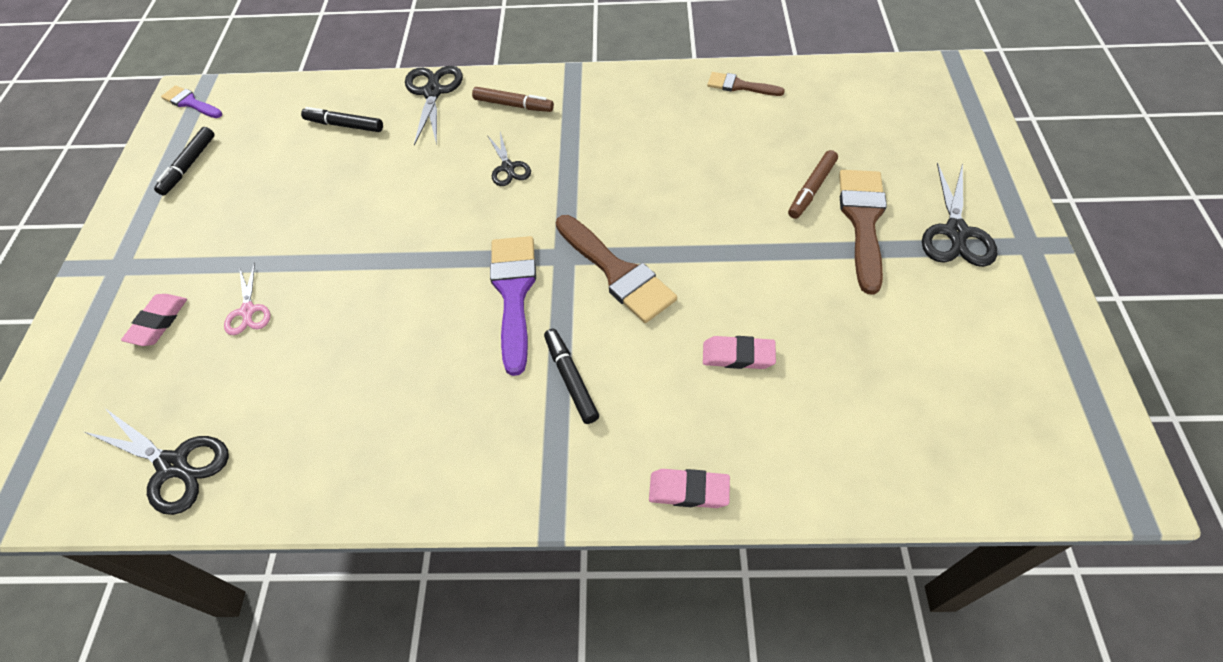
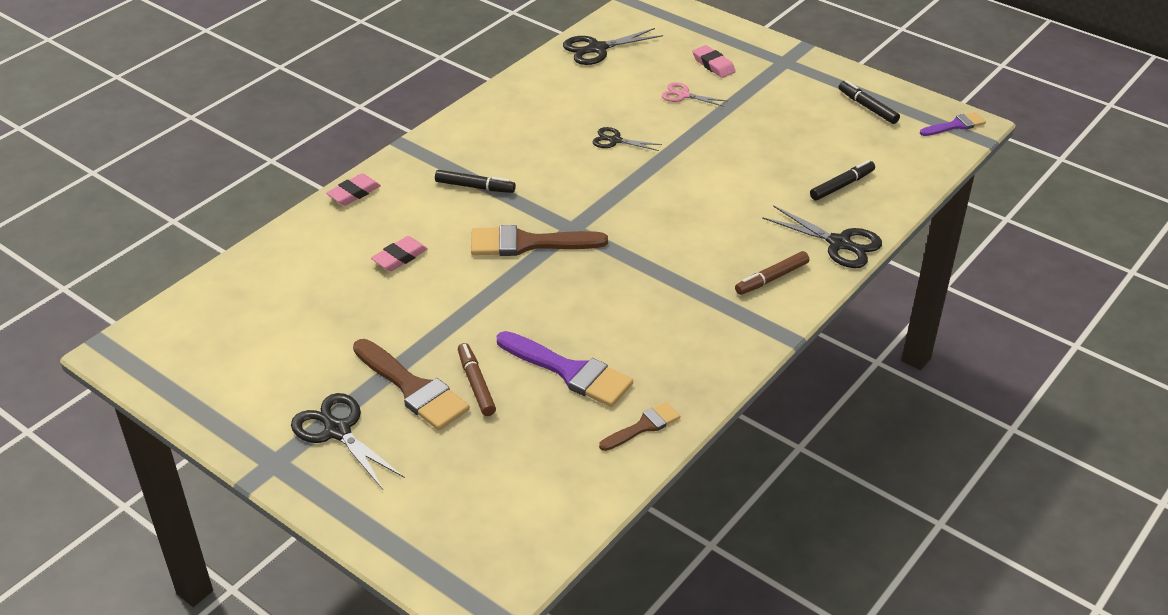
camera: 125 degrees right, 15 degrees down
(508, 167) = (694, 243): black scissors -> black scissors (615, 140)
(514, 294) = (567, 194): purple brush -> purple brush (569, 371)

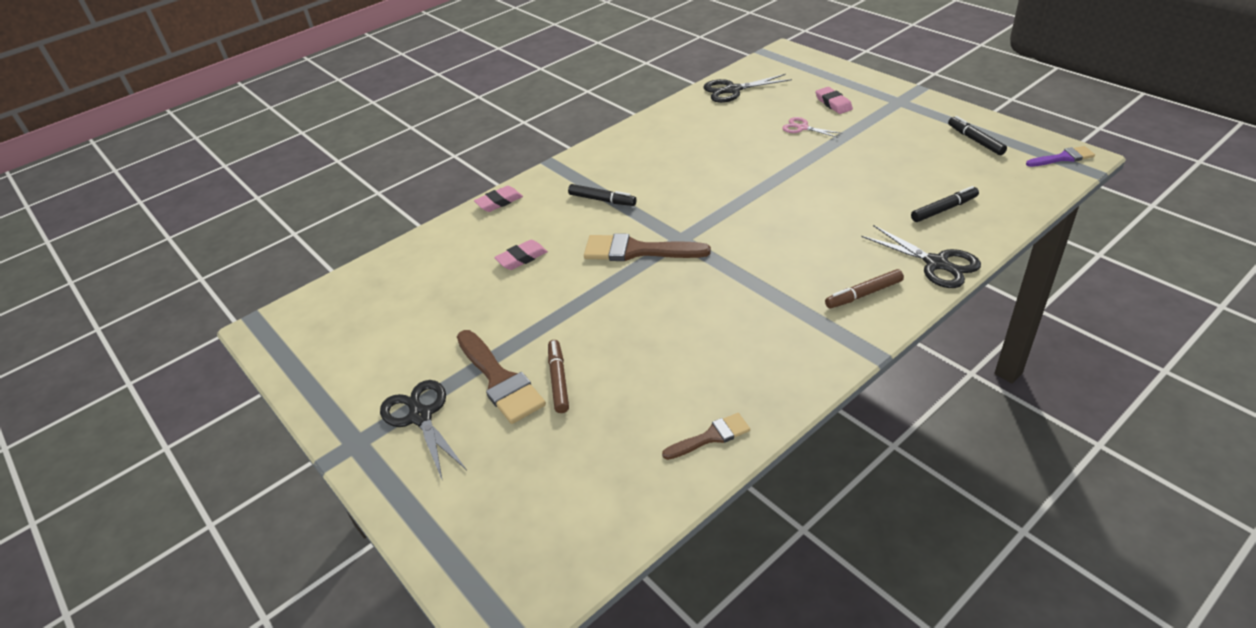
camera: 15 degrees right, 0 degrees up
(569, 371) = (649, 374): purple brush -> none
(615, 140) = (734, 164): black scissors -> none

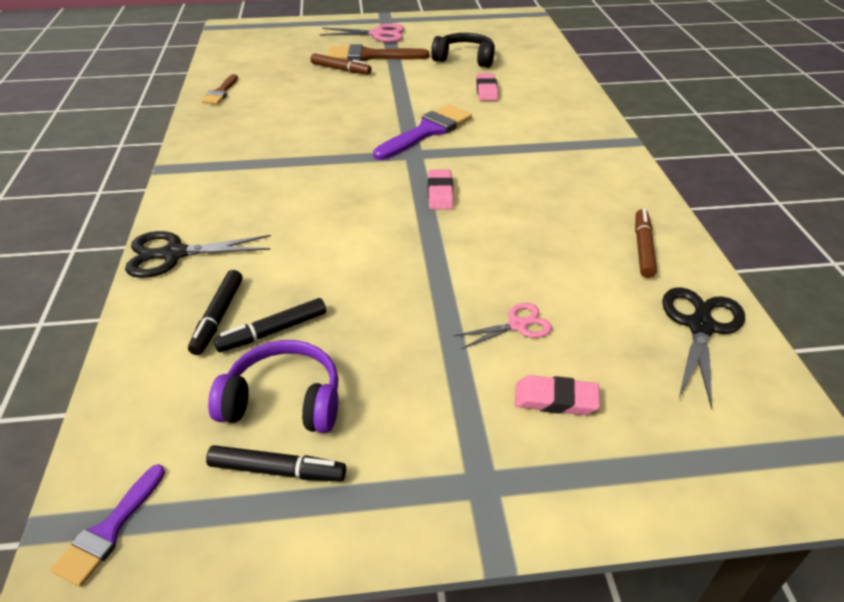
camera: 120 degrees right, 0 degrees up
(421, 416) = (377, 34): black scissors -> pink scissors
(451, 306) = (465, 59): none -> black headphones
(499, 202) = (584, 102): pink eraser -> pink eraser (440, 193)
(602, 200) = (526, 142): black marker -> black marker (273, 331)
(637, 251) = (426, 132): brown brush -> purple brush
(864, 294) = (214, 197): brown marker -> brown marker (643, 248)
(947, 158) = (284, 400): none -> purple headphones

